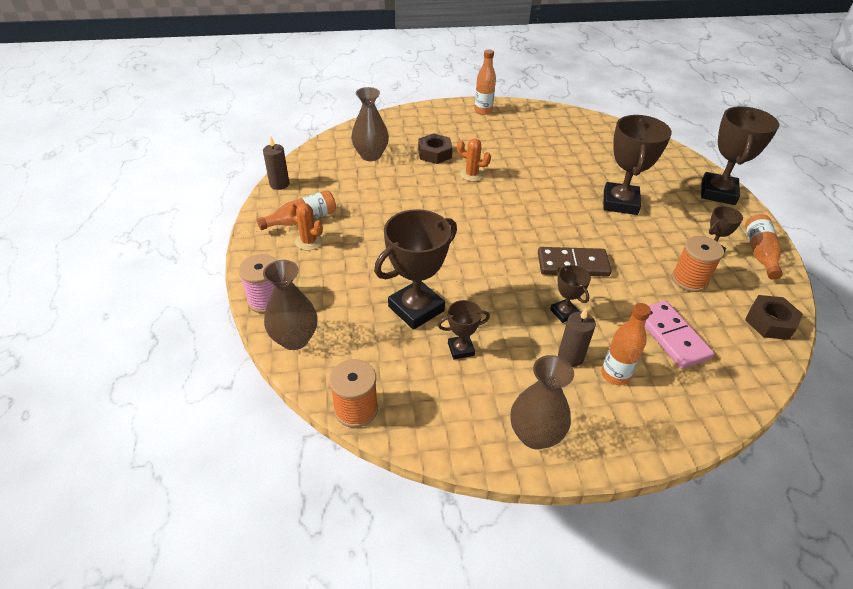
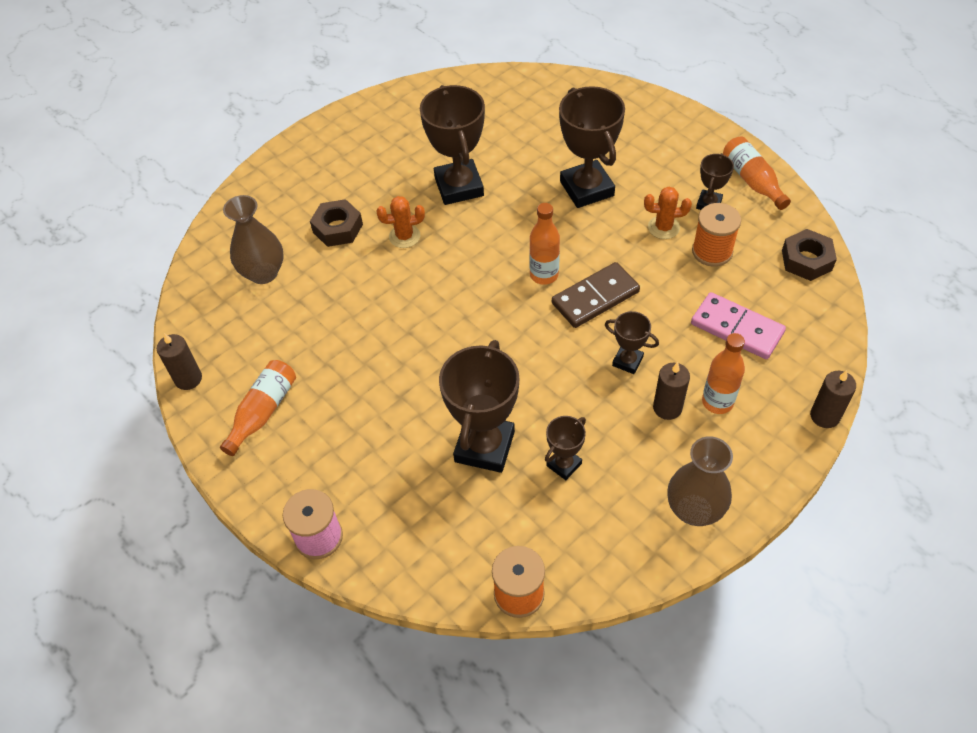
camera: 30 degrees left, 10 degrees up
(295, 339) = (392, 561): brown vase -> none
(309, 241) = (298, 435): orange cactus -> orange cactus (663, 227)
(483, 111) = (343, 131): orange bottle -> orange bottle (544, 275)
(704, 435) = (824, 416): none -> brown candle
(718, 193) = (670, 121): brown trophy -> brown trophy (459, 186)

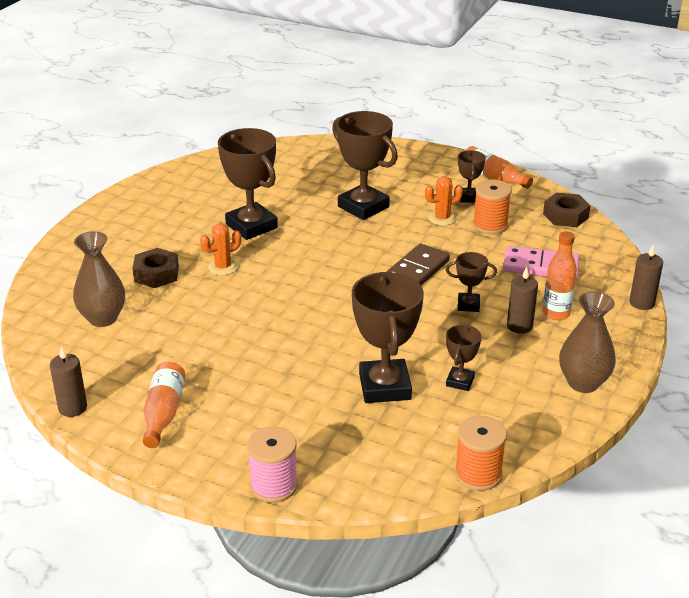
camera: 25 degrees left, 20 degrees down
(544, 275) = (363, 267): orange bottle -> none

